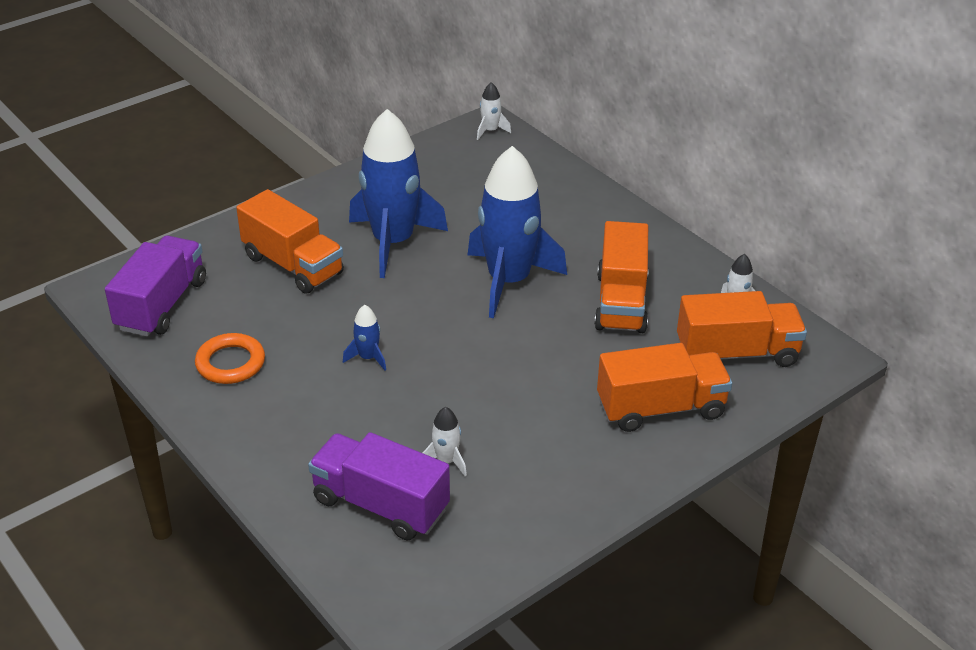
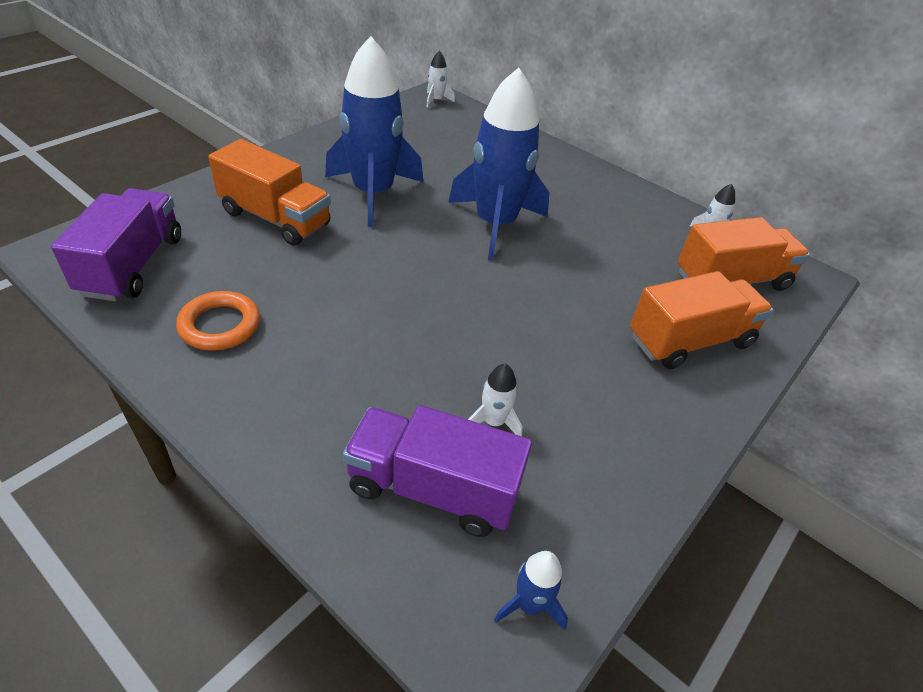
camera: 15 degrees left, 5 degrees up
(368, 358) = (375, 309): blue rocket -> blue rocket (530, 604)
(621, 302) = (606, 239): orange truck -> none

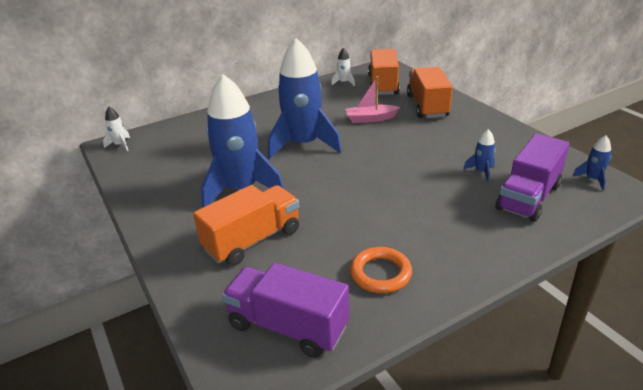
camera: 65 degrees left, 10 degrees down
(493, 422) = (481, 172): white rocket -> blue rocket
(604, 278) = (370, 119): none -> pink boat

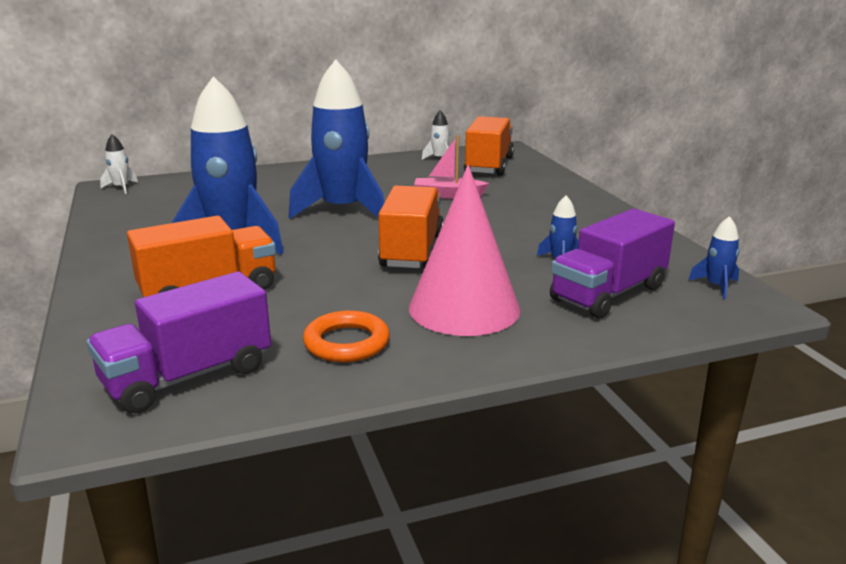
camera: 10 degrees right, 10 degrees down
(288, 326) = (188, 376): purple truck -> purple truck turned 75 degrees counterclockwise
(427, 106) = (533, 191): orange truck -> orange truck (412, 251)
(442, 227) = (464, 308): none -> pink cone

